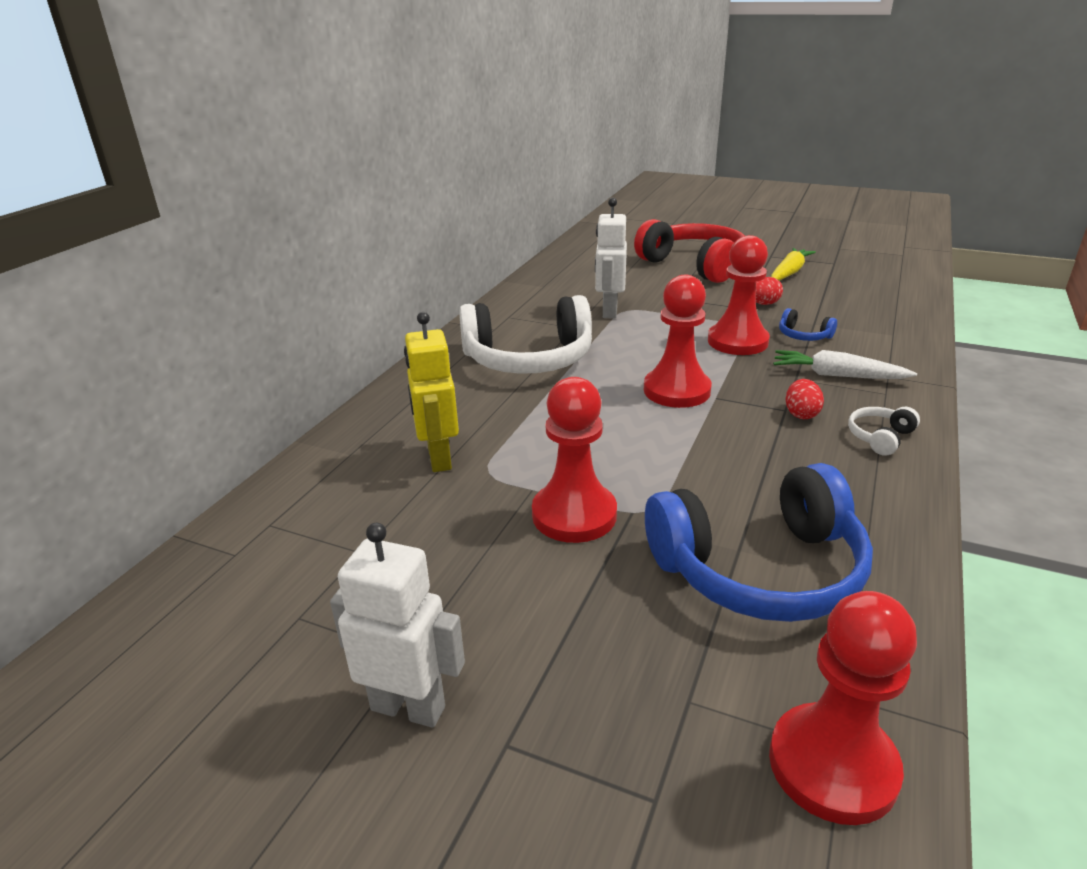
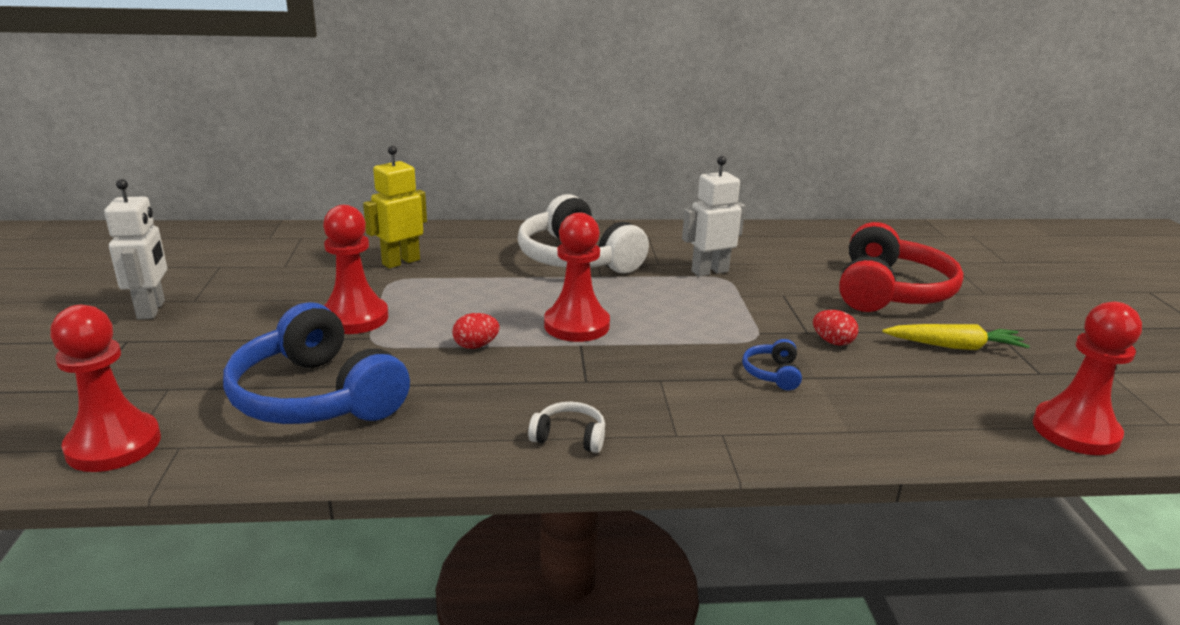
camera: 60 degrees right, 5 degrees down
(737, 342) = (713, 339): red pawn -> red pawn (1075, 431)
(801, 414) = (583, 390): red egg -> red egg (476, 346)
(837, 375) = (691, 402): white carrot -> none

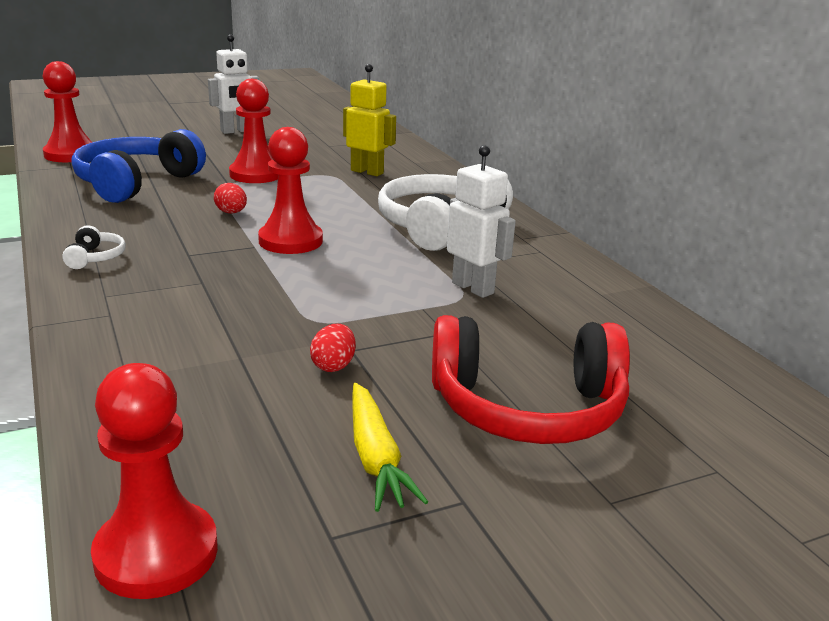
camera: 70 degrees right, 0 degrees up
(772, 373) = (236, 333): blue headphones -> none

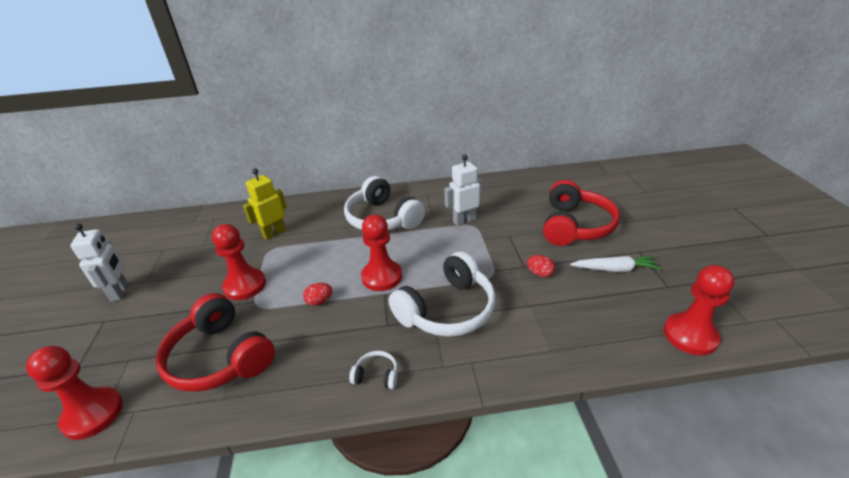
camera: 70 degrees left, 10 degrees up
(136, 183) = (220, 357): blue headphones -> red headphones
(222, 290) = (447, 309): none -> white headphones
(375, 457) = (614, 269): yellow carrot -> white carrot

